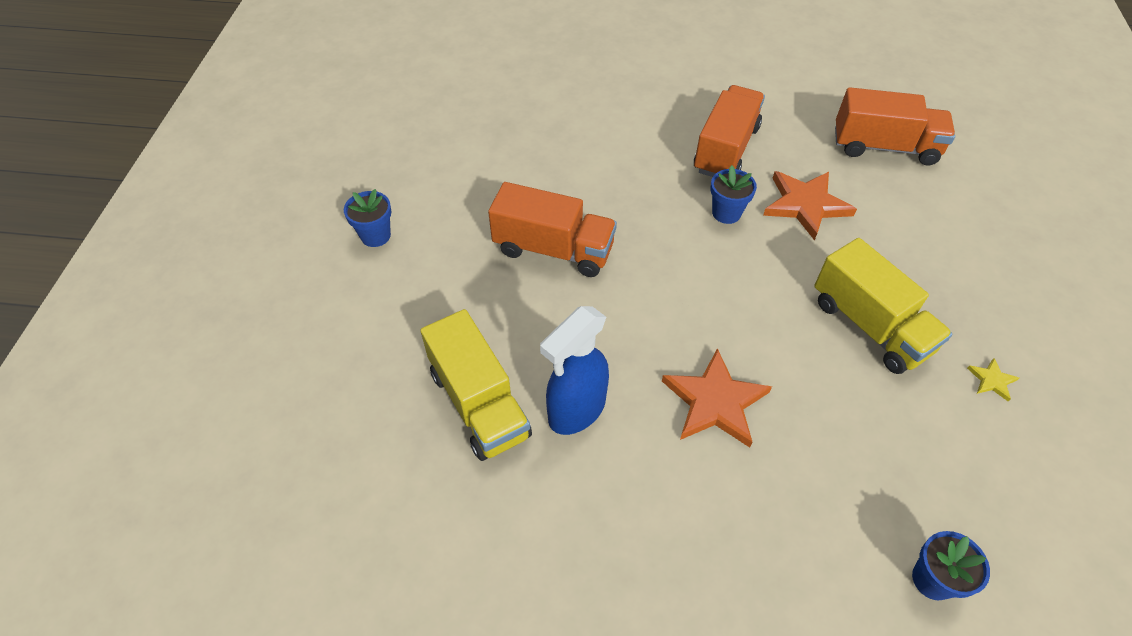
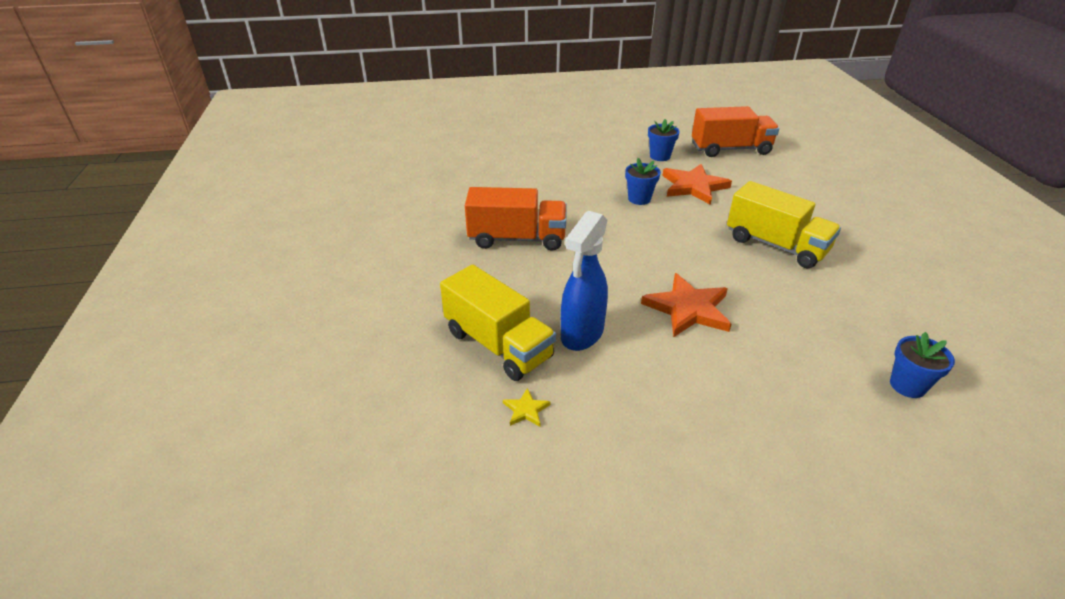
camera: 15 degrees left, 15 degrees down
(375, 236) = (363, 252): blue flower pot -> blue flower pot (660, 156)
(726, 149) = (621, 164): orange truck -> none
(991, 380) = (876, 261): yellow star -> yellow star (526, 410)

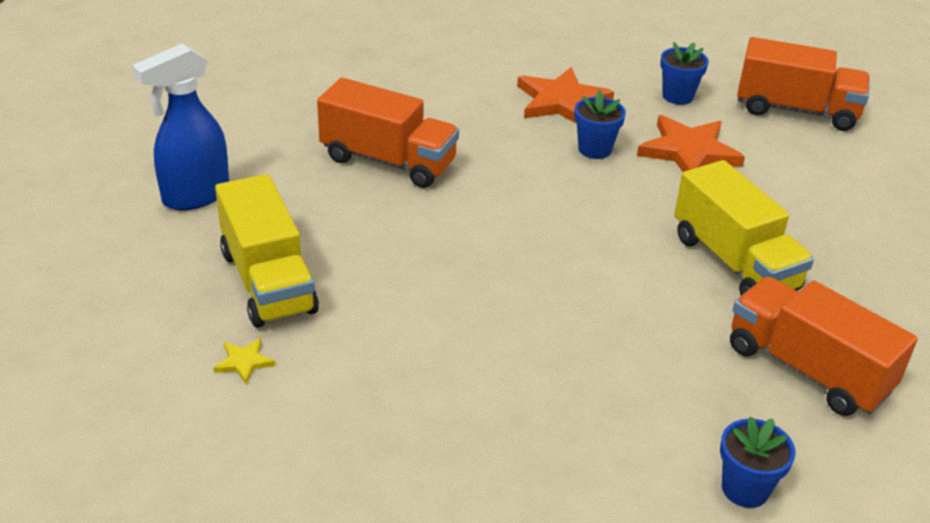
camera: 20 degrees right, 0 degrees up
(582, 334) = (375, 299): blue spray bottle -> blue spray bottle (195, 196)
(688, 309) = (535, 309): orange star -> orange star (562, 101)
(871, 298) = (807, 369): none -> orange truck

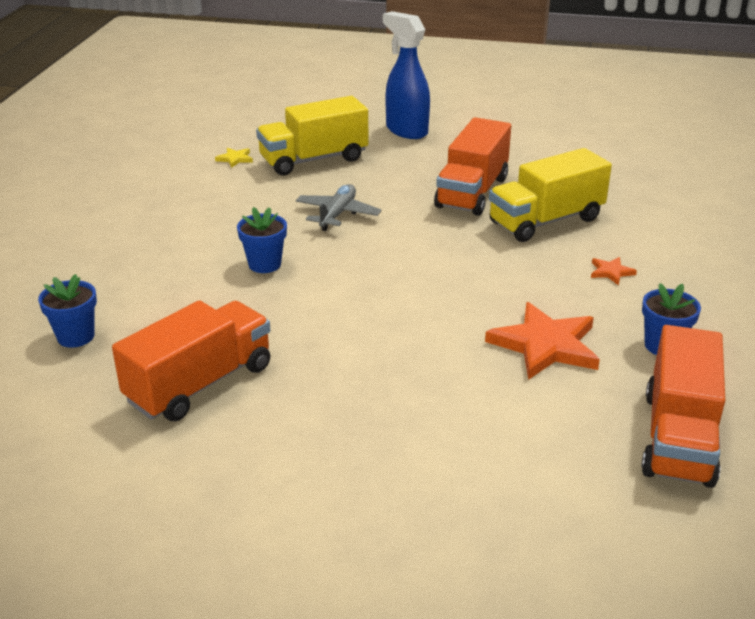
camera: 90 degrees right, 5 degrees down
(434, 264) = (337, 214): none -> grey plane
(562, 101) = (611, 272): orange star -> orange star, size x0.45
(594, 149) = (527, 288): blue flower pot -> blue flower pot (264, 264)
(734, 263) = (352, 357): yellow truck -> yellow truck (545, 221)

